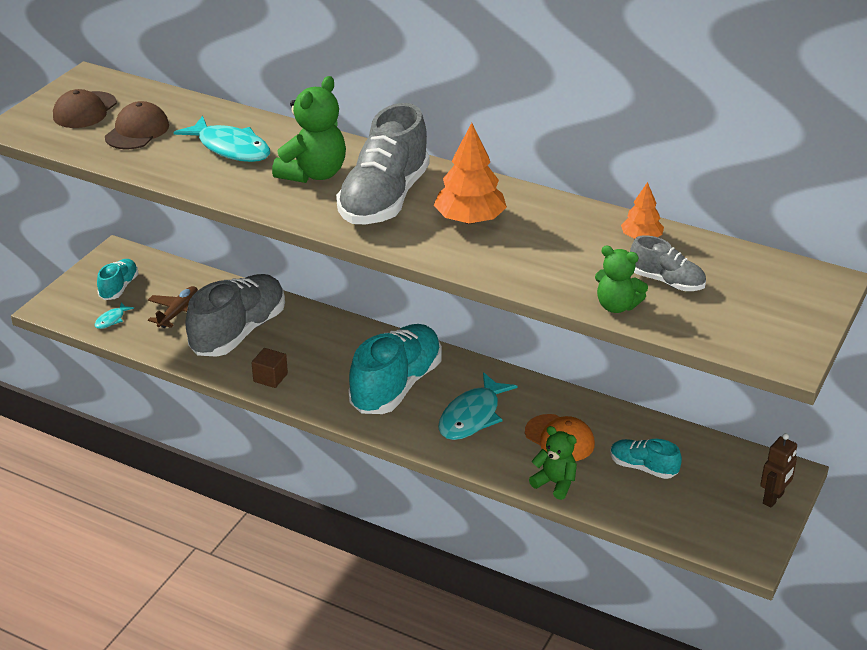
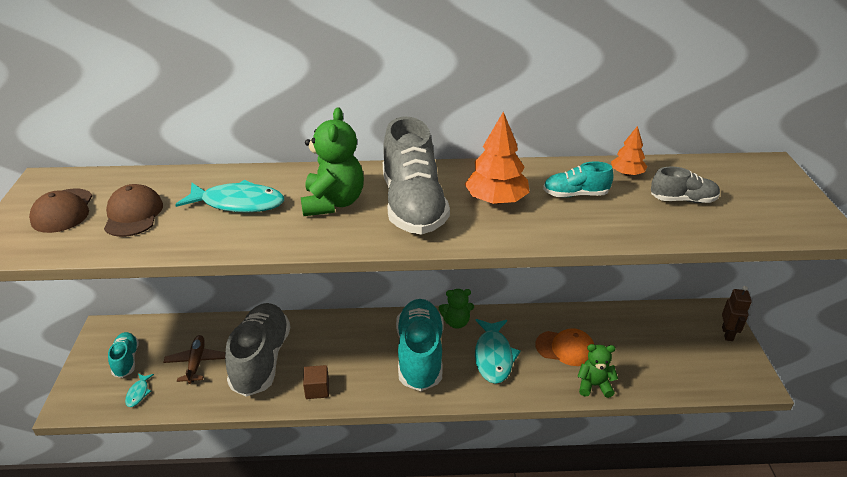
camera: 30 degrees left, 0 degrees up
(616, 306) = (676, 231): green teddy bear -> green teddy bear (456, 322)
(643, 467) = (635, 346): turquoise shoe -> turquoise shoe (575, 194)

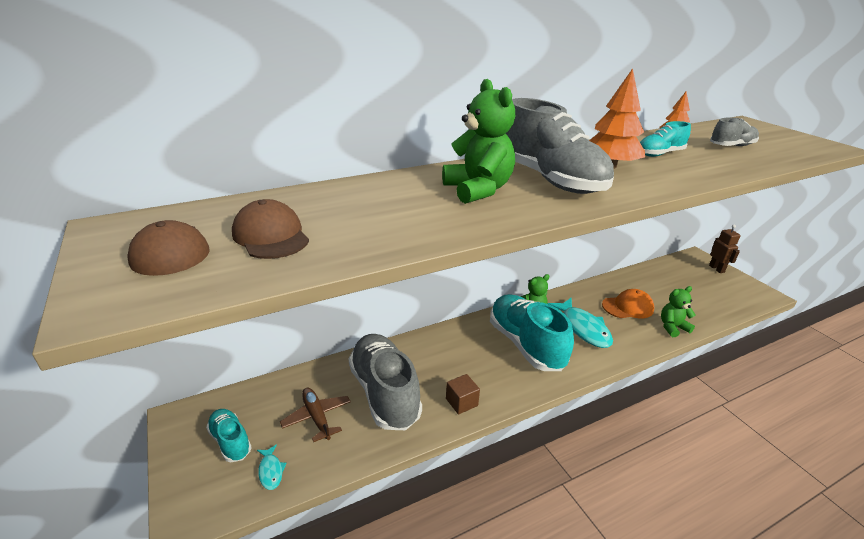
camera: 25 degrees left, 5 degrees down
(238, 203) = (383, 206): turquoise fish -> none

